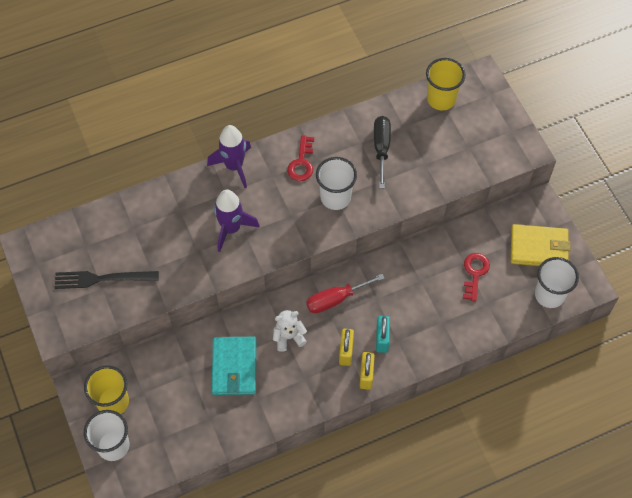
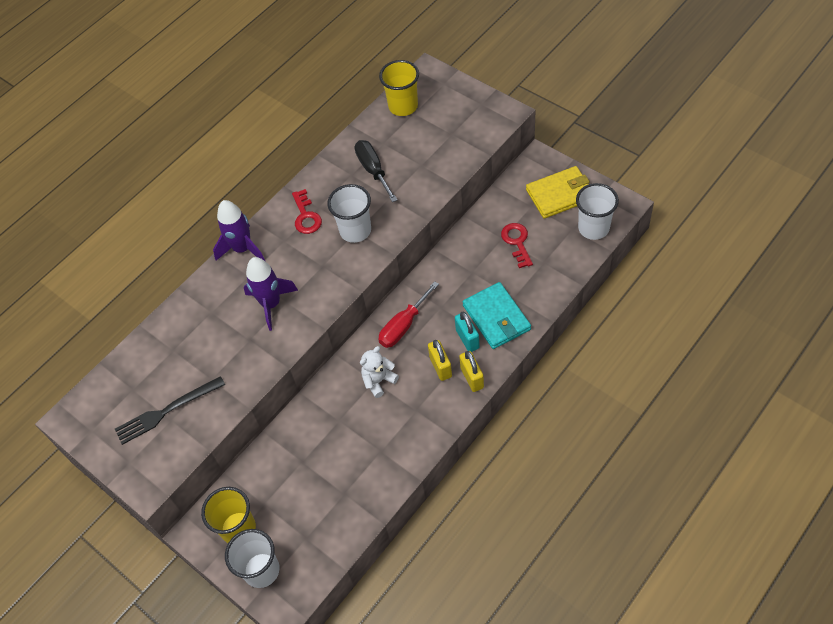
camera: 20 degrees left, 5 degrees down
(234, 367) = (342, 434): turquoise wallet -> turquoise wallet (496, 318)

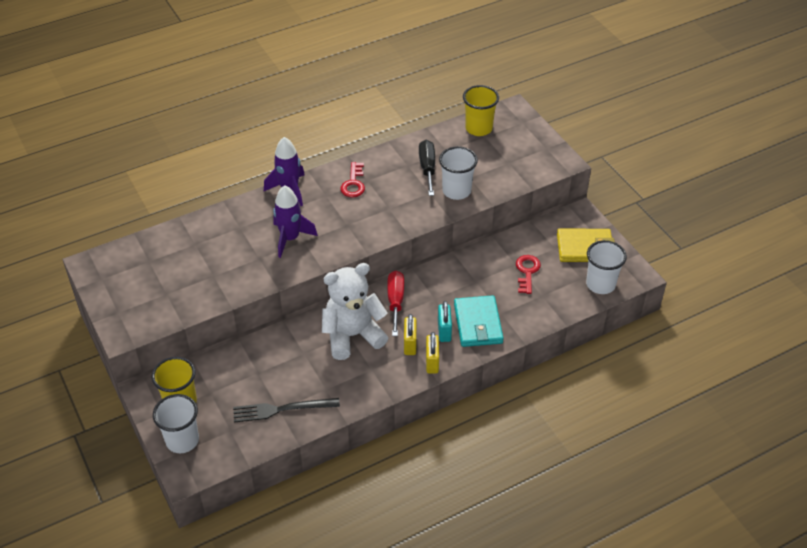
camera: 15 degrees right, 10 degrees down
(166, 411) = (166, 286): black fork -> black fork (282, 409)
(355, 231) = (388, 208): white cup -> white cup (456, 191)
(378, 381) = (352, 335): white teddy bear -> white teddy bear, size x1.96
(403, 326) = (395, 302): red screwdriver -> red screwdriver turned 120 degrees clockwise

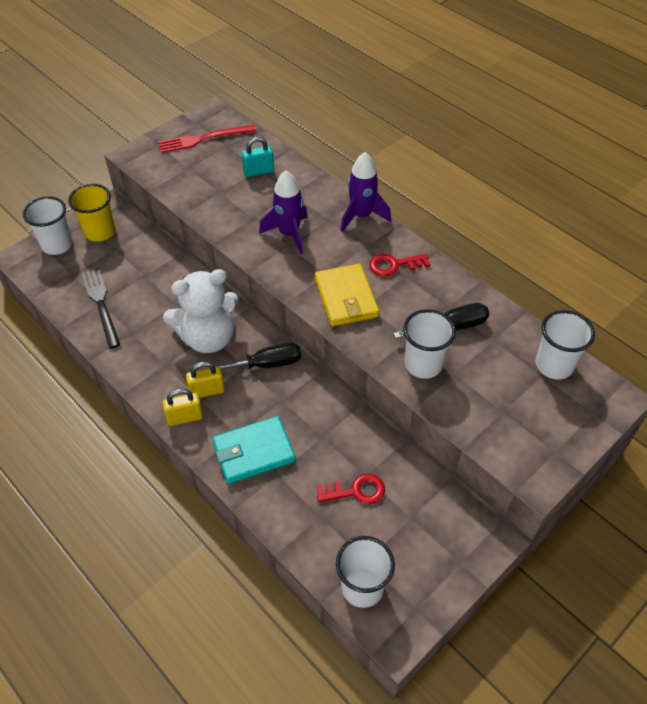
camera: 75 degrees right, 5 degrees up
(128, 277) = (203, 139): none -> red fork
(352, 335) = (208, 337): white teddy bear -> white teddy bear turned 105 degrees clockwise
(395, 302) = (266, 364): red screwdriver -> black screwdriver
(444, 331) = (234, 420): turquoise padlock -> turquoise padlock (258, 171)
(478, 128) = (554, 365): yellow cup -> white cup
(585, 248) = (425, 556): yellow wallet -> yellow wallet (346, 298)

